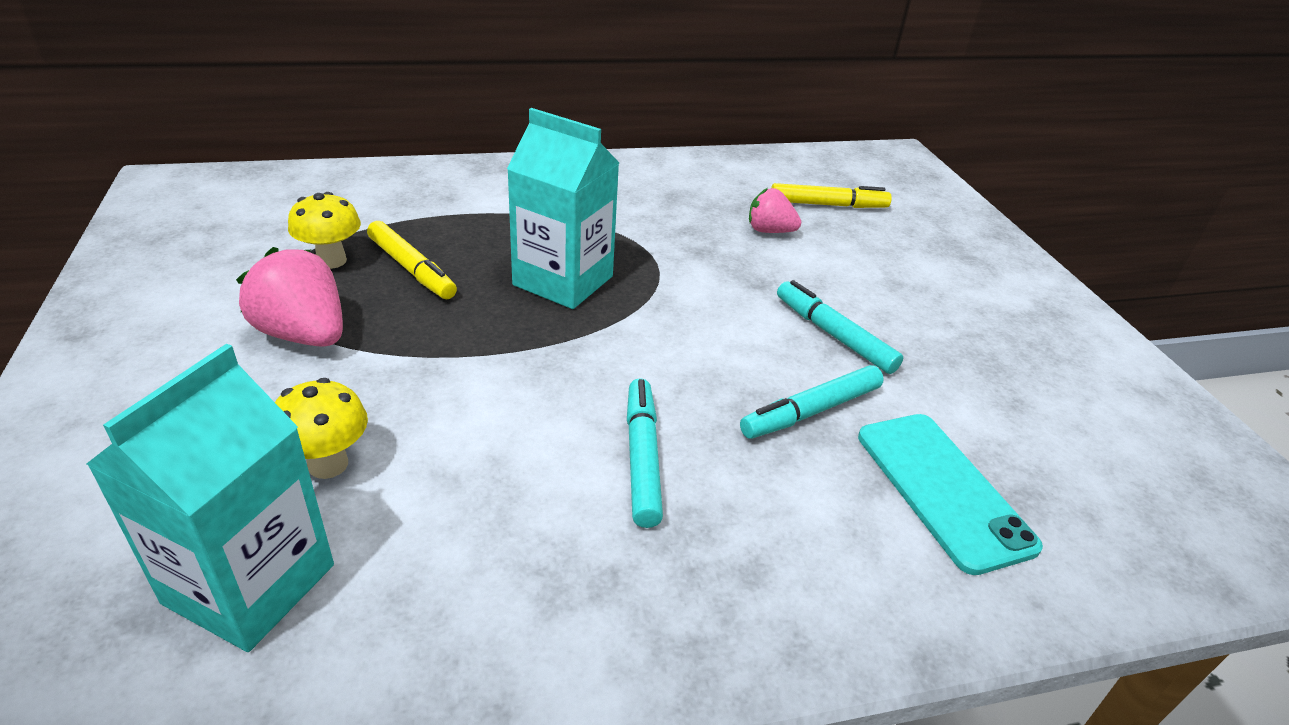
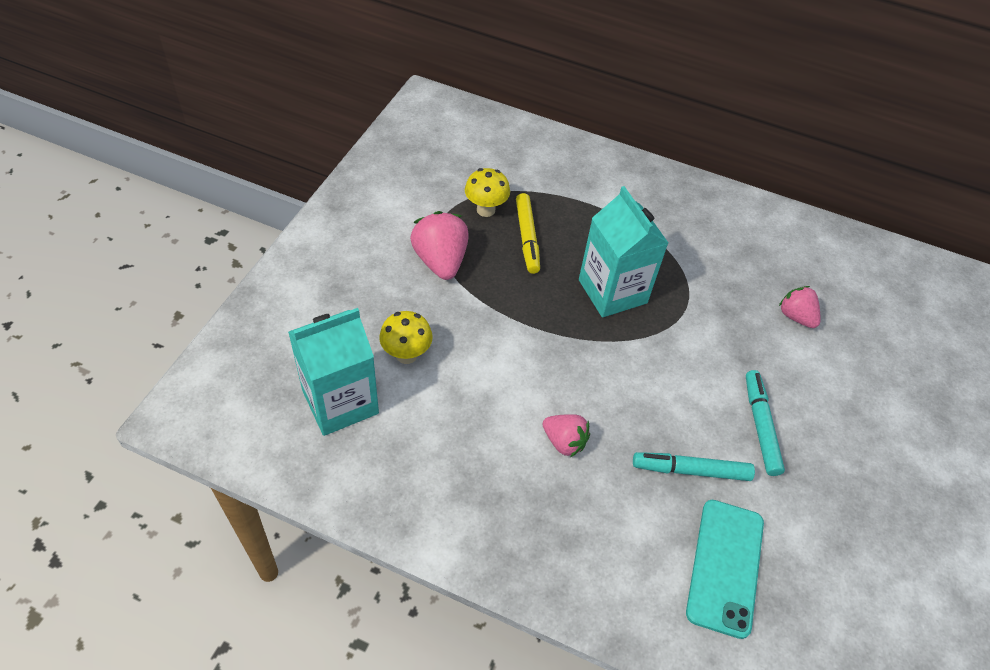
camera: 35 degrees right, 15 degrees up
(642, 458) = (564, 442): turquoise marker -> pink strawberry
(828, 205) = (869, 314): yellow marker -> none

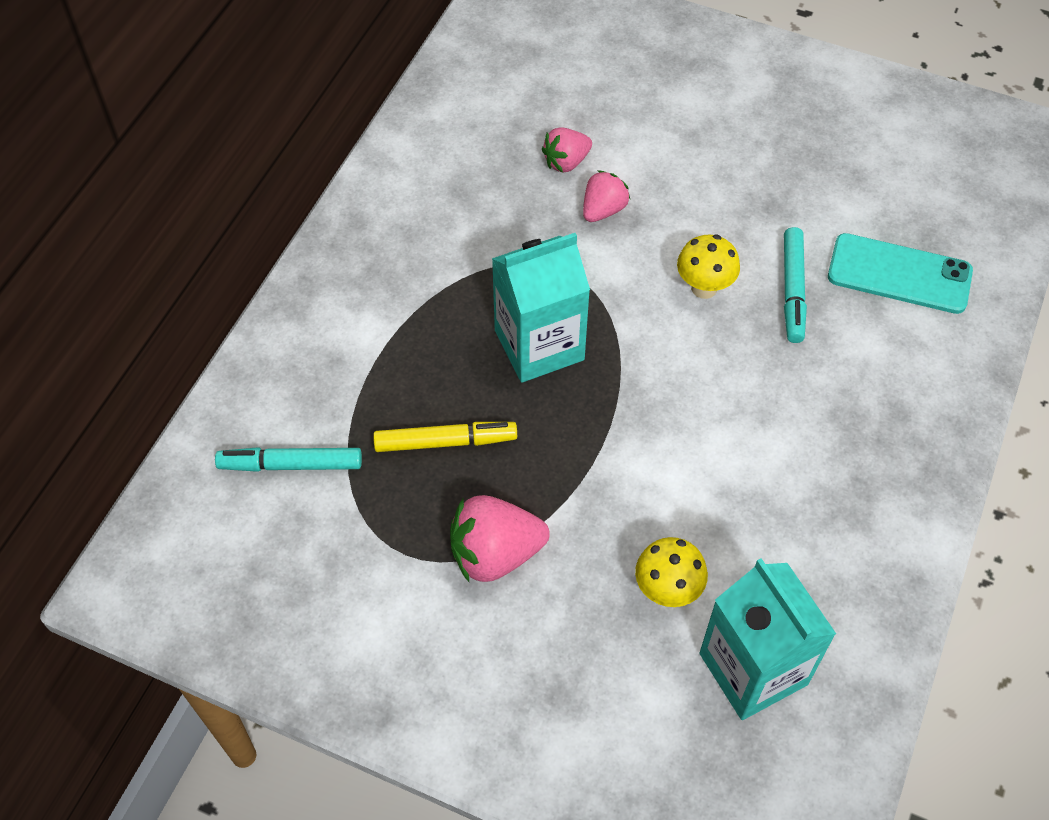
camera: 85 degrees left, 5 degrees up
(485, 210) = (389, 495): yellow mushroom -> yellow mushroom (704, 288)
(564, 442) = (775, 410): pink strawberry -> pink strawberry (603, 210)
(760, 426) = (725, 219): turquoise marker -> turquoise marker (291, 465)

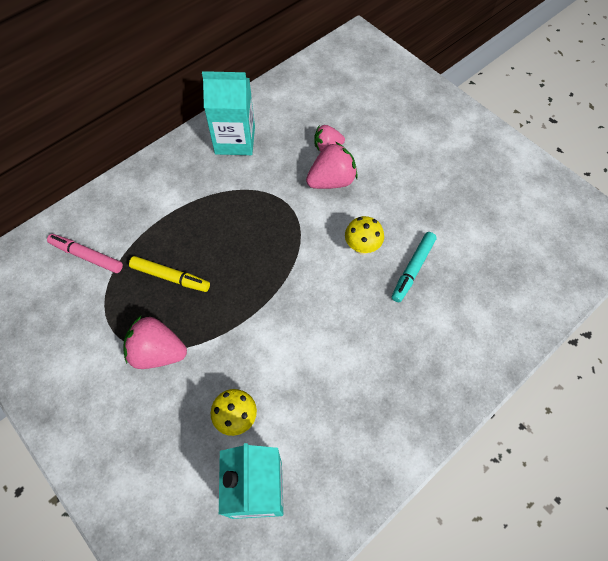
camera: 25 degrees right, 5 degrees up
(291, 465) = (87, 256): turquoise marker -> pink marker
(539, 345) = (252, 243): turquoise carton -> turquoise carton (235, 140)
(603, 210) = (331, 181): pink strawberry -> pink strawberry, size x1.59
(899, 274) = (483, 285): turquoise phone -> none

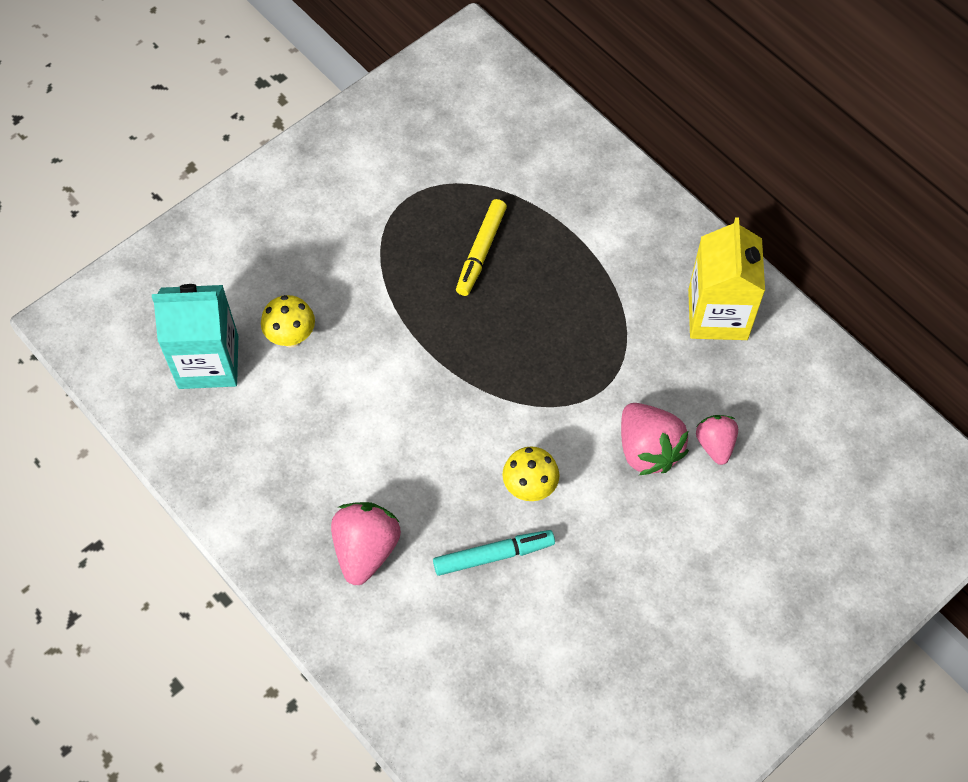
camera: 90 degrees right, 0 degrees up
(87, 256) = (512, 155): pink marker -> none
(158, 352) = (377, 248): pink strawberry -> pink strawberry (366, 549)
(235, 140) = (717, 314): turquoise carton -> yellow carton
(413, 269) = (493, 555): turquoise marker -> turquoise marker turned 135 degrees clockwise

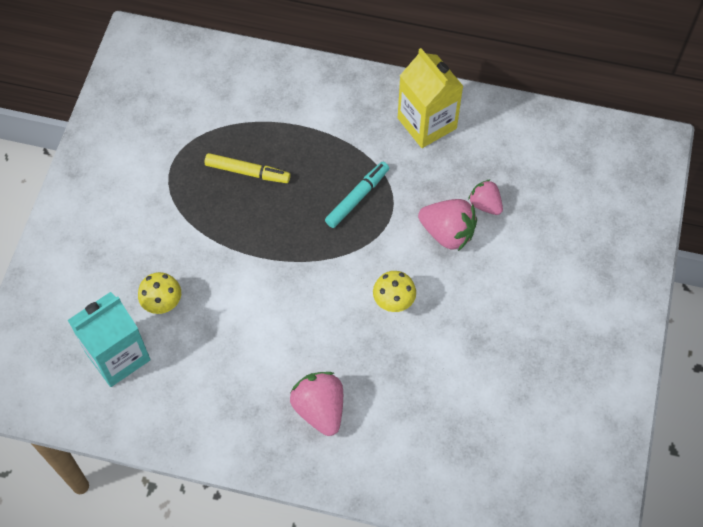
camera: 35 degrees left, 0 degrees up
(481, 251) = (247, 172): yellow marker -> yellow marker turned 60 degrees counterclockwise
(493, 555) = (403, 359): turquoise marker -> turquoise marker (357, 197)

